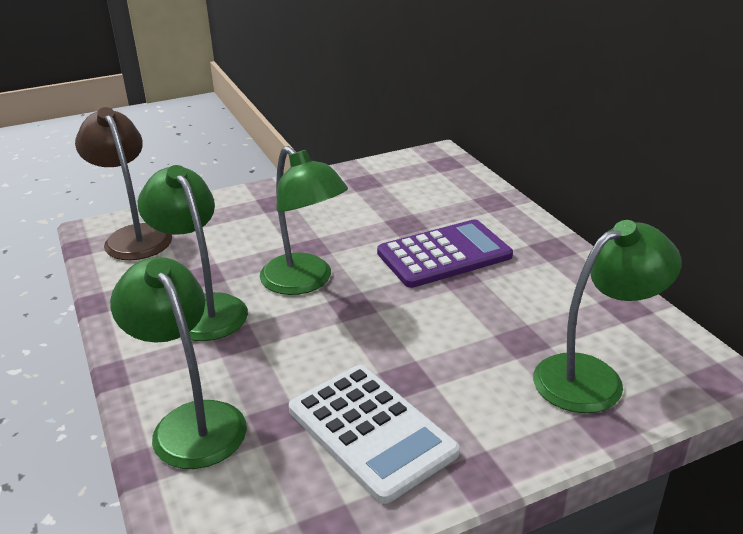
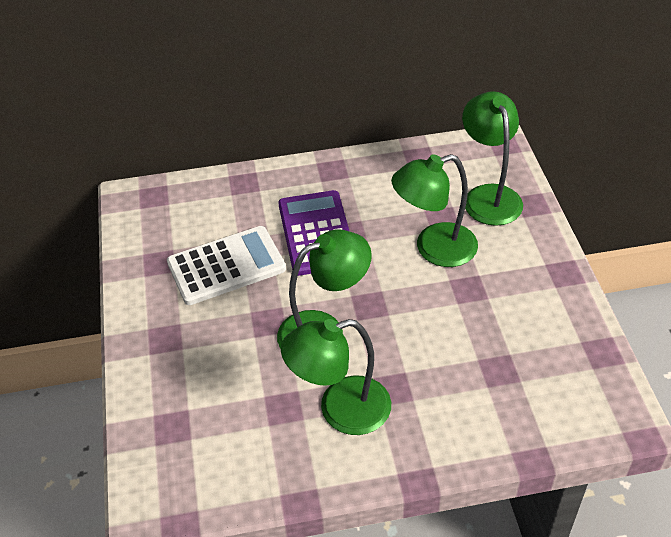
camera: 75 degrees left, 15 degrees up
(134, 236) = (180, 468): brown lamp -> none
(191, 421) = (489, 423): green lamp -> green lamp (434, 249)
(371, 431) = (518, 317): white calculator -> white calculator (226, 266)

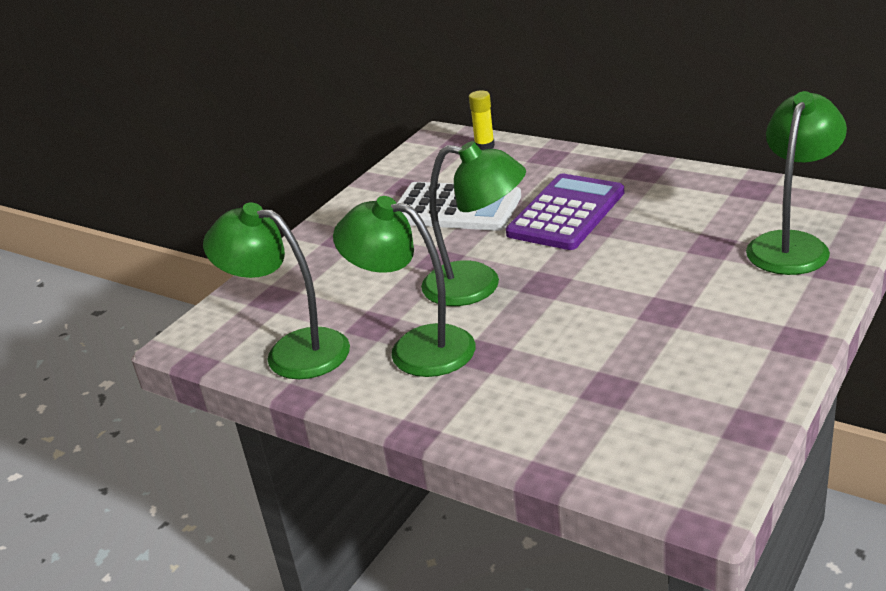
camera: 45 degrees right, 15 degrees down
(181, 193) = (484, 146): none -> yellow glue stick
(434, 249) = (670, 266): green lamp -> green lamp (292, 351)

